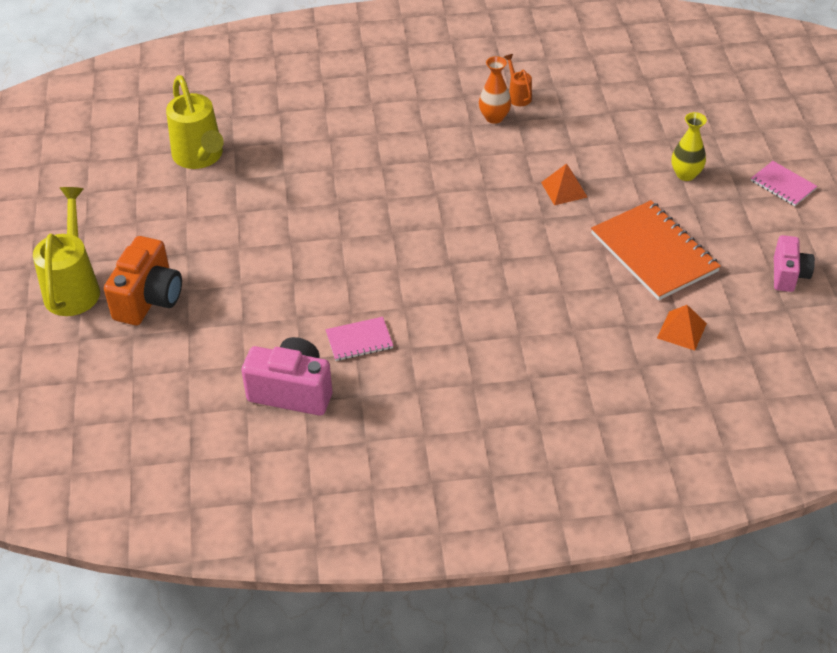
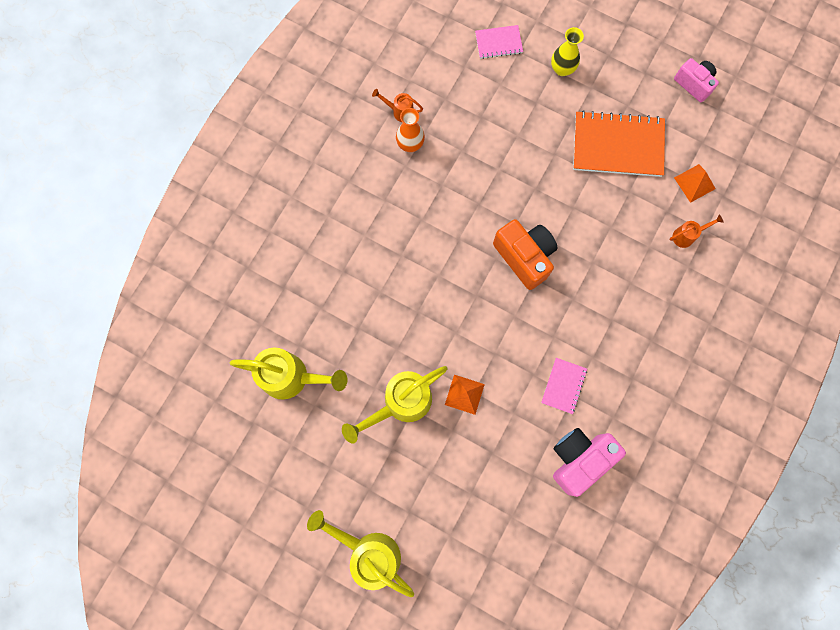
camera: 55 degrees left, 30 degrees up
(149, 299) = (421, 504): orange camera -> orange camera (524, 257)
(237, 236) = (401, 403): none -> yellow watering can
(564, 189) = (518, 154): orange pyramid -> orange pyramid (464, 394)
(616, 354) = (686, 236): none -> orange watering can
(783, 185) = (616, 20): pink notebook -> pink notebook (498, 43)

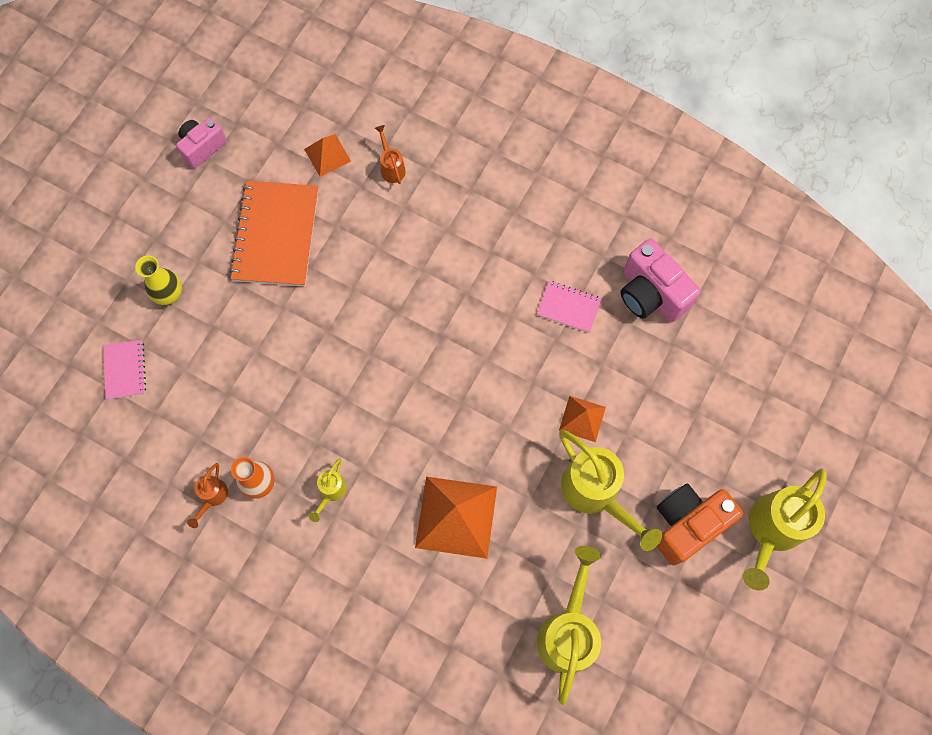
camera: 90 degrees left, 5 degrees down
(383, 291) = (456, 517): none -> orange pyramid
(403, 196) = (331, 492): none -> yellow watering can
(524, 257) = (414, 346): orange camera -> orange camera (687, 524)

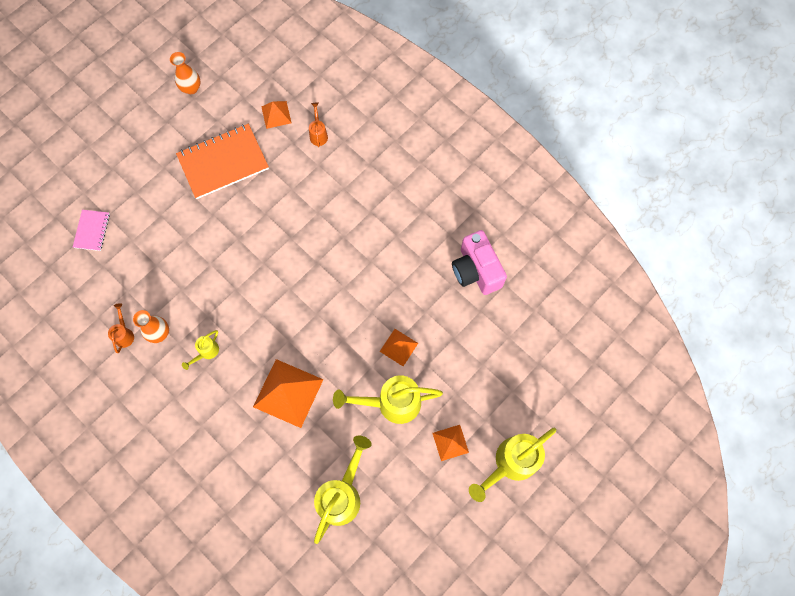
camera: 15 degrees right, 0 degrees up
(169, 294) = (137, 185): yellow vase -> none
(202, 147) = (191, 88): pink camera -> orange vase
(212, 497) = (124, 334): orange watering can -> orange watering can turned 150 degrees clockwise
(276, 235) = (223, 162): orange notebook -> orange notebook turned 45 degrees clockwise
(568, 307) = (413, 265): pink notebook -> none
(596, 493) = (392, 403): yellow watering can -> yellow watering can turned 105 degrees clockwise
(687, 524) = (450, 442): orange camera -> orange pyramid

